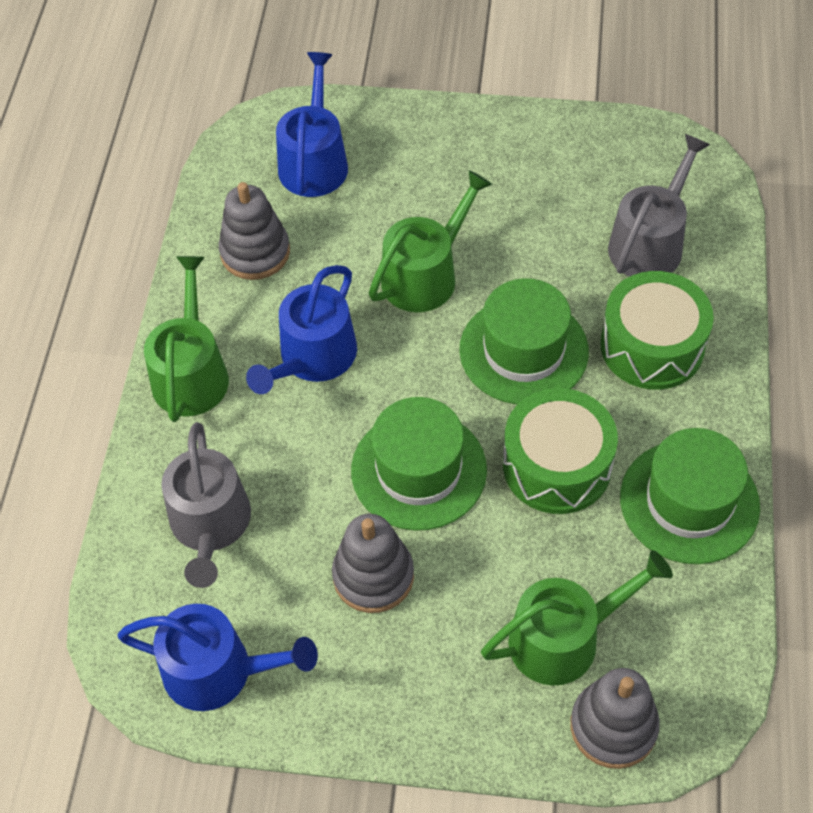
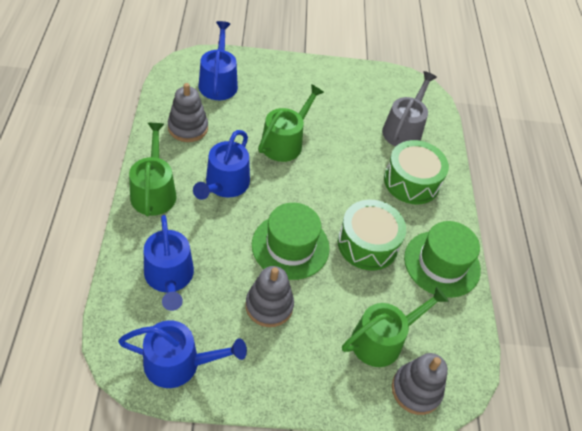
camera: 15 degrees left, 5 degrees down
(210, 525) = (169, 277): grey watering can -> blue watering can
(523, 350) = (343, 183): green hat -> none

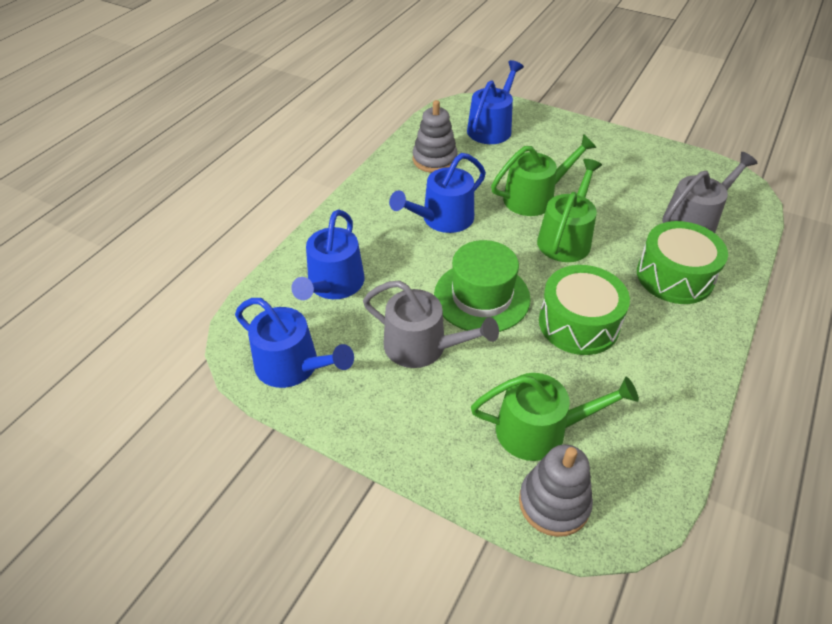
camera: 35 degrees right, 5 degrees down
(154, 191) = (365, 205): green watering can -> green watering can (566, 238)
(269, 306) = (422, 346): grey stacking toy -> grey watering can
(442, 263) = (669, 375): green hat -> none

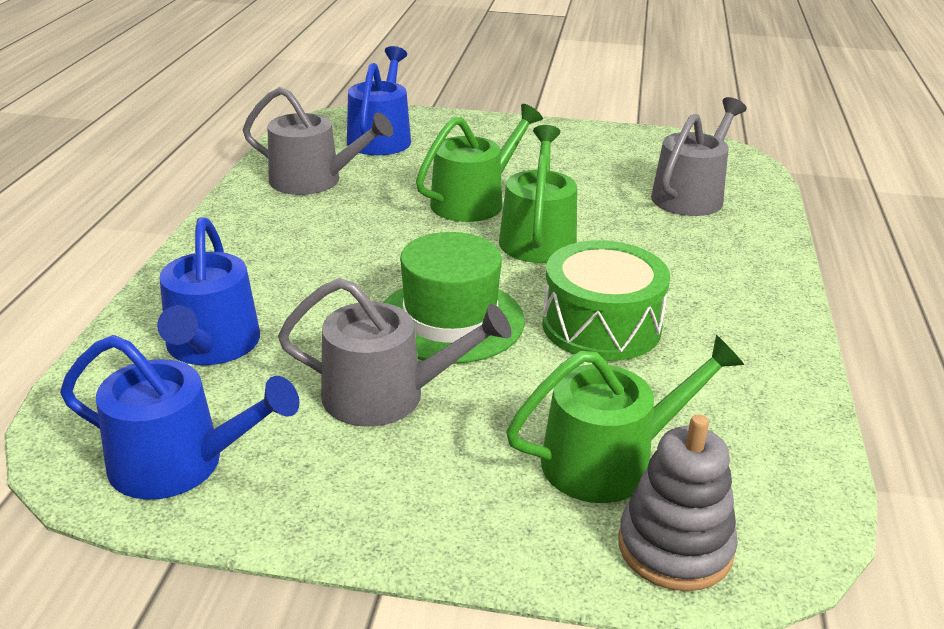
camera: 20 degrees left, 15 degrees down
(434, 160) = (313, 180): grey stacking toy -> grey watering can
(443, 219) = (353, 242): blue watering can -> none
(674, 276) = (698, 254): green drum -> none

